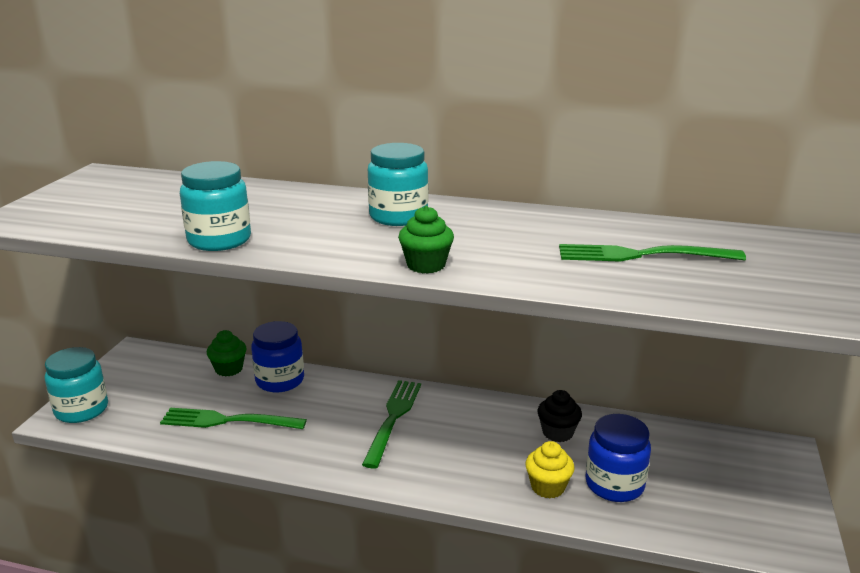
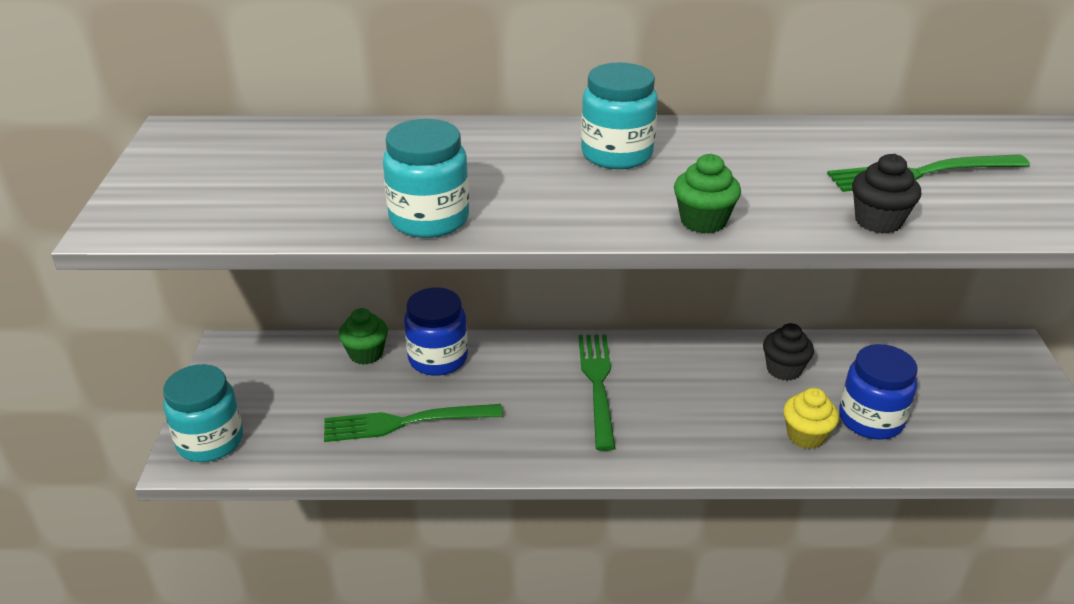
camera: 15 degrees left, 10 degrees up
(573, 282) = (878, 221): none -> black cupcake

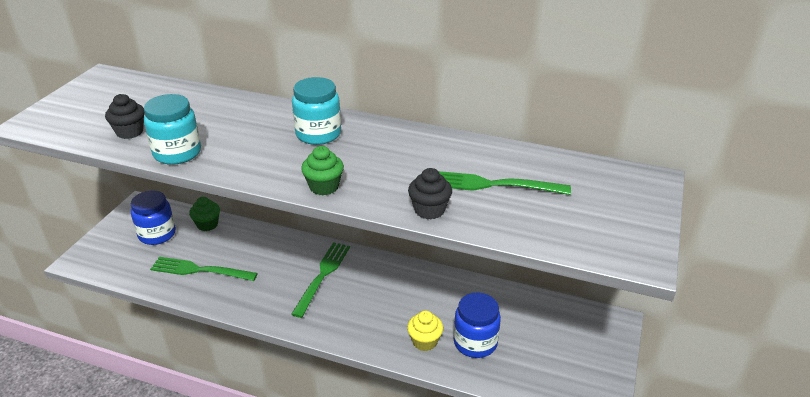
camera: 20 degrees right, 0 degrees up
(210, 441) = (95, 254): turquoise jar -> none
(438, 358) = (244, 237): blue jar -> blue jar (157, 234)
(784, 369) = (444, 296): black cupcake -> black cupcake (130, 132)

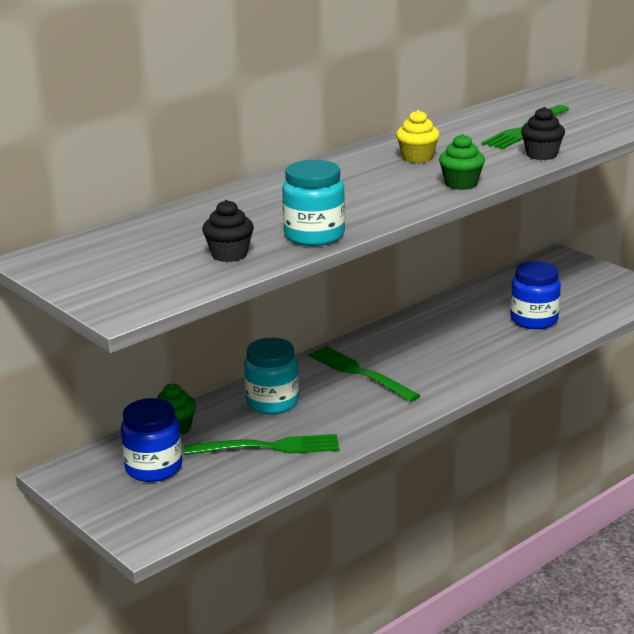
camera: 60 degrees left, 10 degrees down
(200, 270) = (268, 447): green fork -> green fork turned 135 degrees counterclockwise
(318, 134) = (355, 173): turquoise jar -> turquoise jar (272, 402)
(424, 341) = (512, 342): yellow cupcake -> yellow cupcake (417, 158)

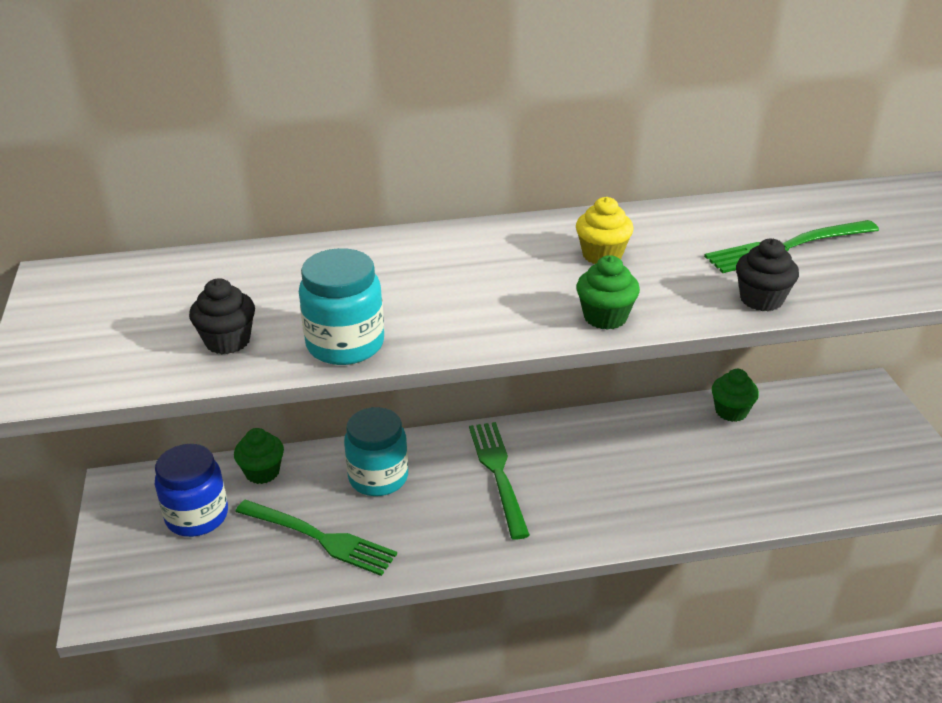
camera: 30 degrees right, 10 degrees up
(484, 293) = (731, 411): none -> green cupcake
(534, 320) = (756, 474): blue jar -> none

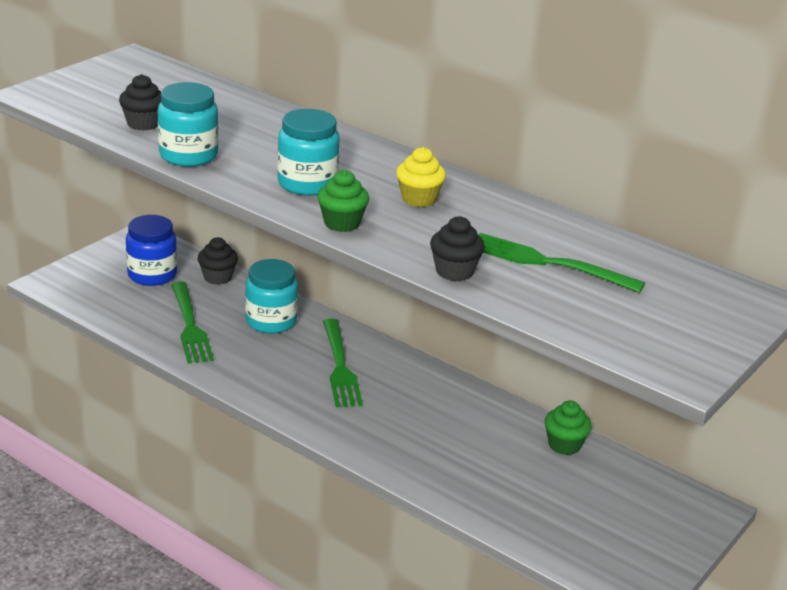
camera: 45 degrees right, 5 degrees down
(262, 472) = (217, 277): green cupcake -> black cupcake
(498, 473) = (340, 366): green fork -> green fork turned 135 degrees clockwise
(500, 300) = (307, 184): none -> turquoise jar

